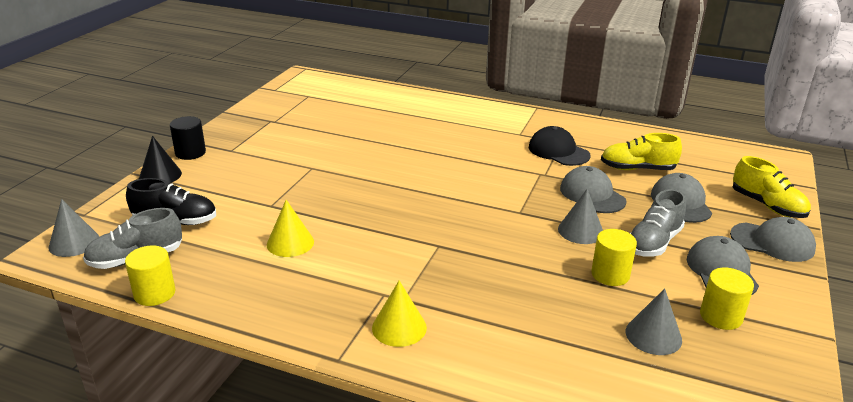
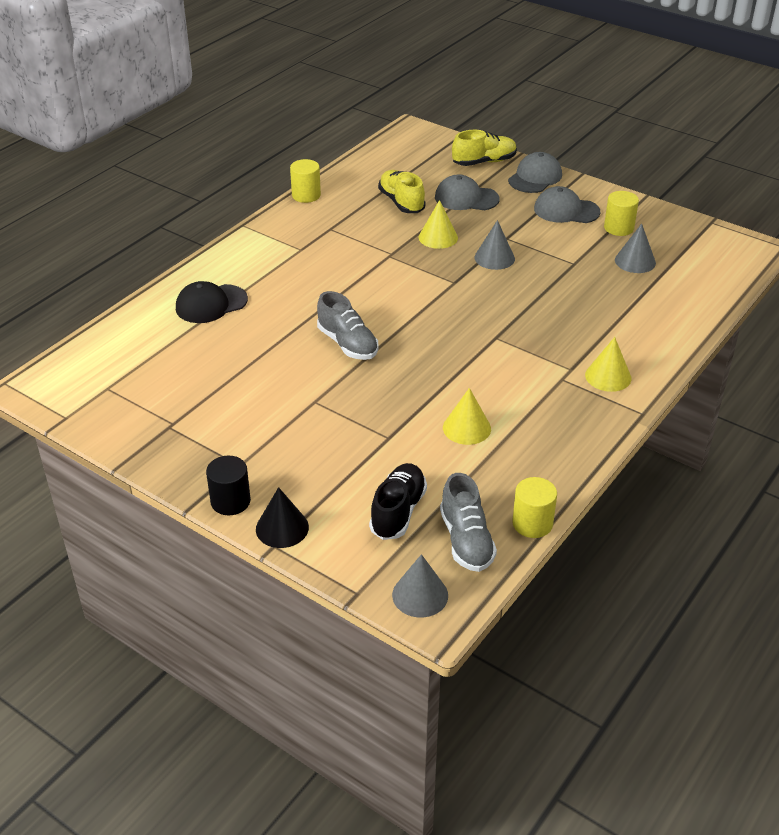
camera: 75 degrees left, 10 degrees up
(558, 151) = (349, 235): black cap -> black cap (211, 304)
(592, 195) = (438, 237): grey cap -> yellow cone
(610, 274) = (559, 260): yellow cylinder -> yellow cylinder (306, 195)
(637, 169) = (401, 202): yellow shoe -> yellow shoe turned 135 degrees clockwise
(654, 242) = (521, 228): grey shoe -> grey shoe (347, 344)

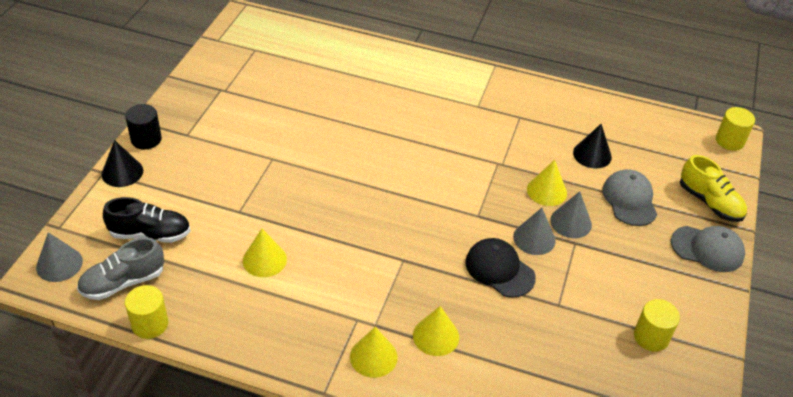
camera: 70 degrees right, 5 degrees up
(211, 304) = (375, 74): black cap -> black cap (499, 269)
(306, 195) = (564, 91): yellow cylinder -> yellow cylinder (729, 141)
(347, 344) = (354, 162): grey shoe -> none
(401, 202) = (592, 154): yellow shoe -> black cone
(566, 210) = (657, 285): grey cap -> none
(592, 336) = (436, 336): none -> yellow cone
(635, 261) = (591, 359): grey cone -> grey cone (571, 222)

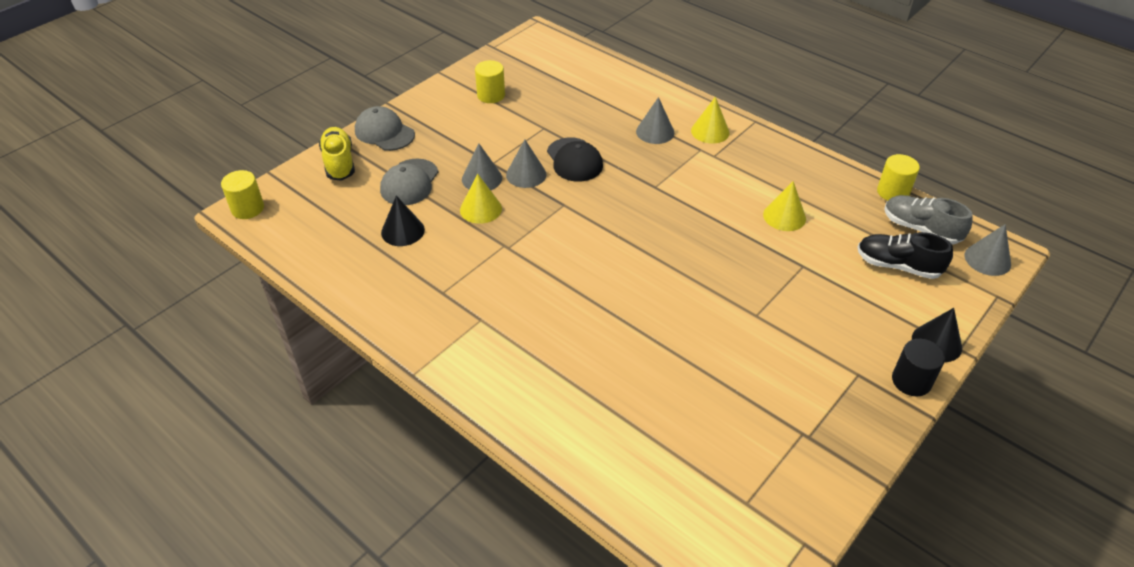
camera: 155 degrees left, 0 degrees up
(123, 282) = (920, 229): grey shoe -> grey shoe turned 135 degrees counterclockwise
(436, 336) = (655, 132): yellow cone -> grey cone

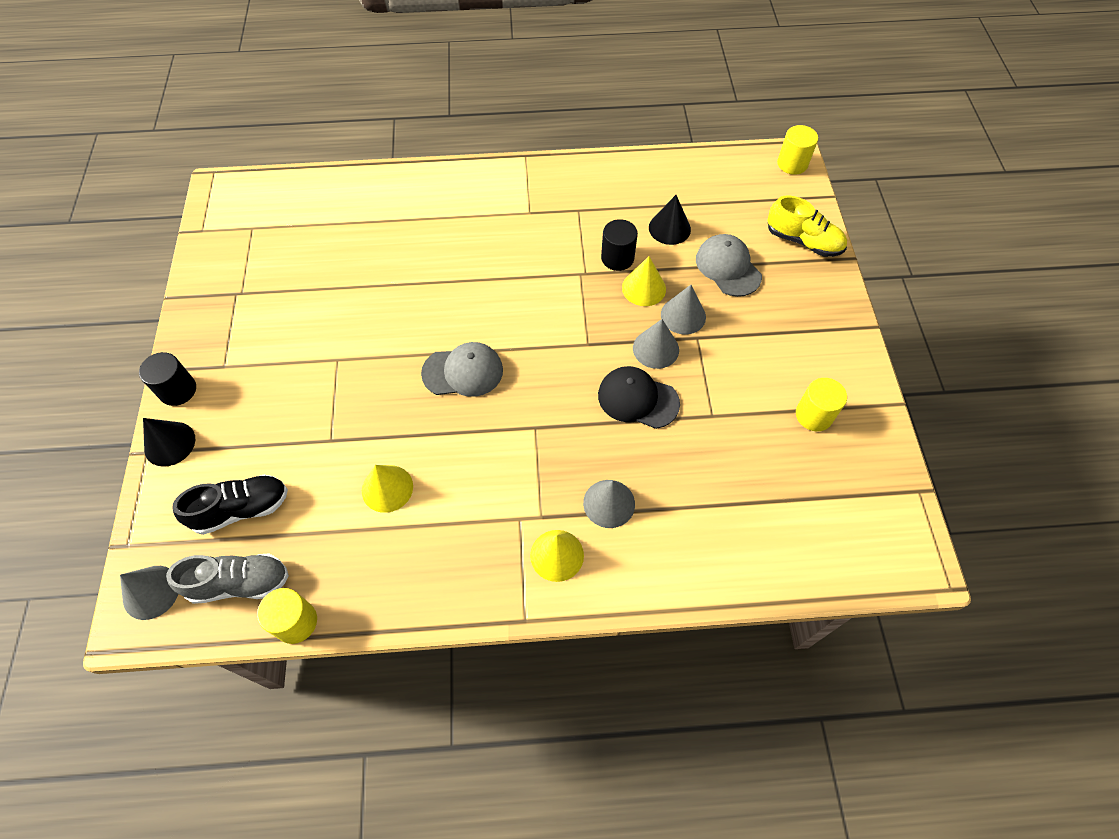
camera: 135 degrees right, 15 degrees up
(384, 132) = (823, 295): grey cap -> grey cap (463, 372)
(468, 238) = (617, 258): none -> black cylinder

